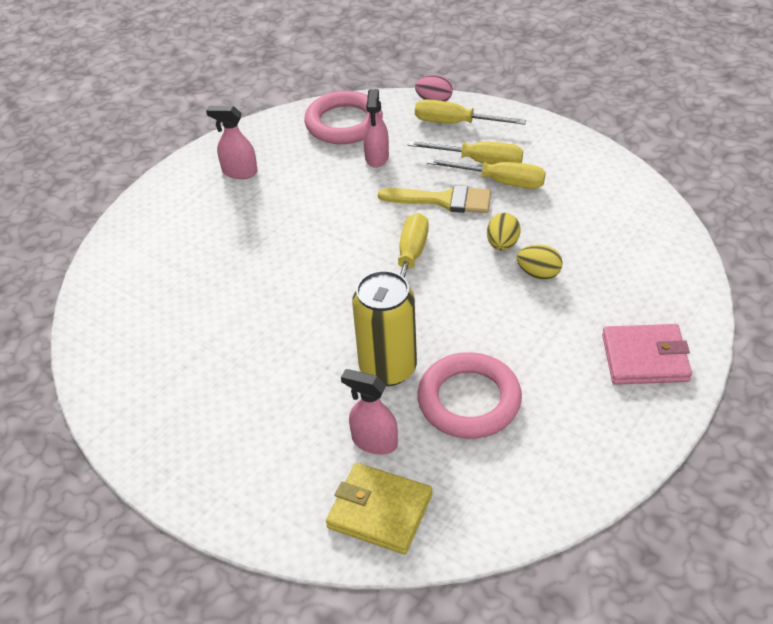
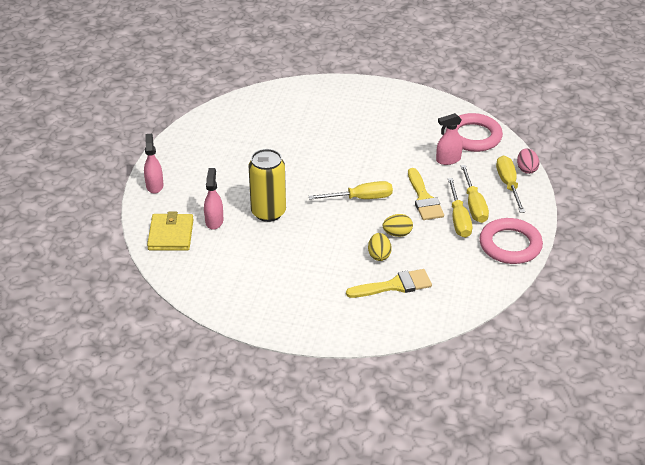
camera: 65 degrees right, 5 degrees down
(239, 172) = (397, 109): pink spray bottle -> pink spray bottle (154, 185)
(469, 400) = (259, 249): pink ring -> pink ring (510, 245)
(605, 275) = (395, 285): none -> yellow brush
(645, 358) = (329, 315): pink wallet -> none

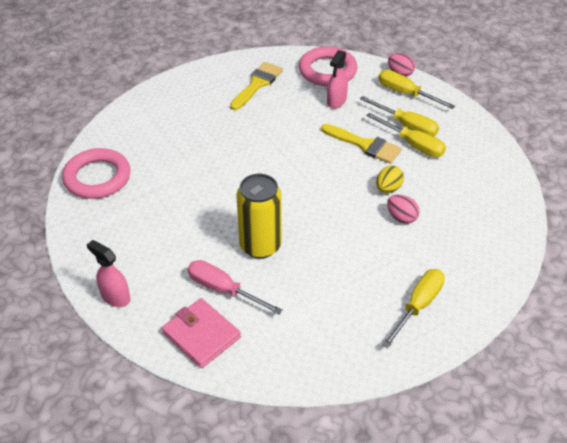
camera: 45 degrees left, 5 degrees up
(171, 235) = (201, 335): yellow wallet -> pink wallet
(214, 221) = (223, 290): pink spray bottle -> pink screwdriver
(361, 198) = (318, 178): yellow screwdriver -> yellow screwdriver (418, 306)
(379, 255) = (401, 217): yellow egg -> pink egg
(395, 285) = (449, 234): yellow brush -> yellow brush (257, 84)
(510, 245) = (475, 140): pink ring -> pink ring (97, 177)

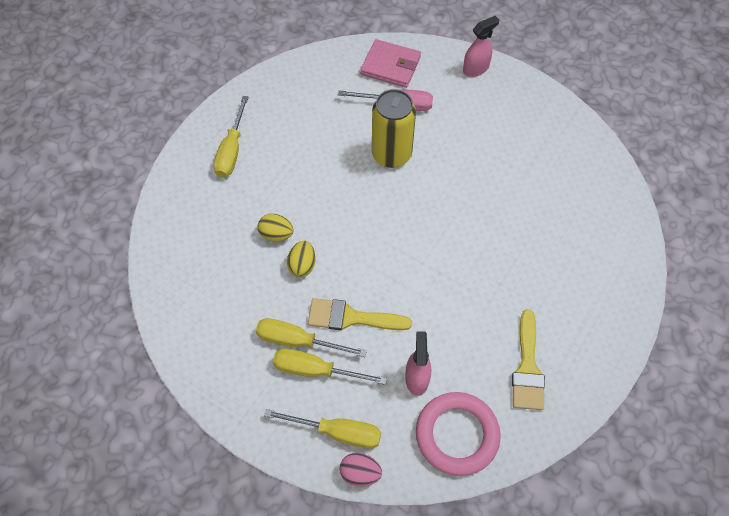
camera: 155 degrees right, 15 degrees up
(97, 177) = (588, 165): pink ring -> none
(115, 297) = (476, 68): pink spray bottle -> pink spray bottle turned 45 degrees counterclockwise
(401, 217) = (276, 234): pink egg -> yellow egg

